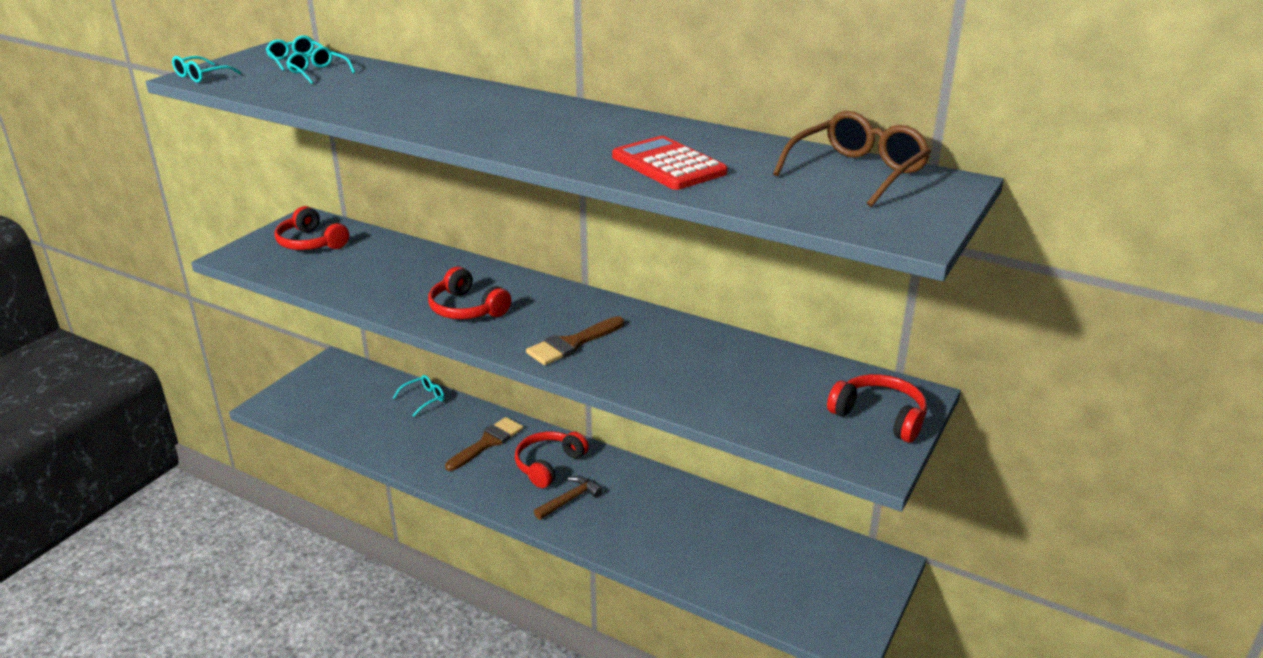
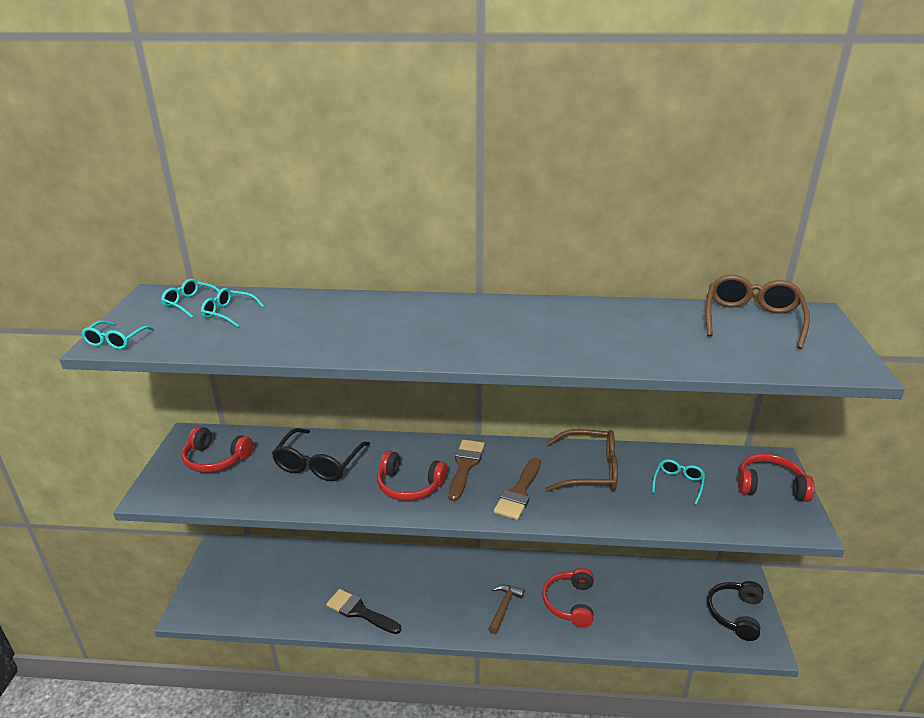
camera: 25 degrees left, 0 degrees up
(398, 269) = (318, 464): none -> black glasses
(420, 456) = (360, 612): none -> black brush
(424, 399) = (325, 557): turquoise glasses -> turquoise glasses (678, 483)
(487, 443) = (405, 580): brown brush -> brown brush (465, 466)
(549, 465) = (466, 582): red headphones -> red headphones (570, 603)
(668, 165) = (627, 344): red calculator -> none
(672, 345) = (590, 470): none -> brown glasses
(840, 597) = (735, 614): none -> black headphones

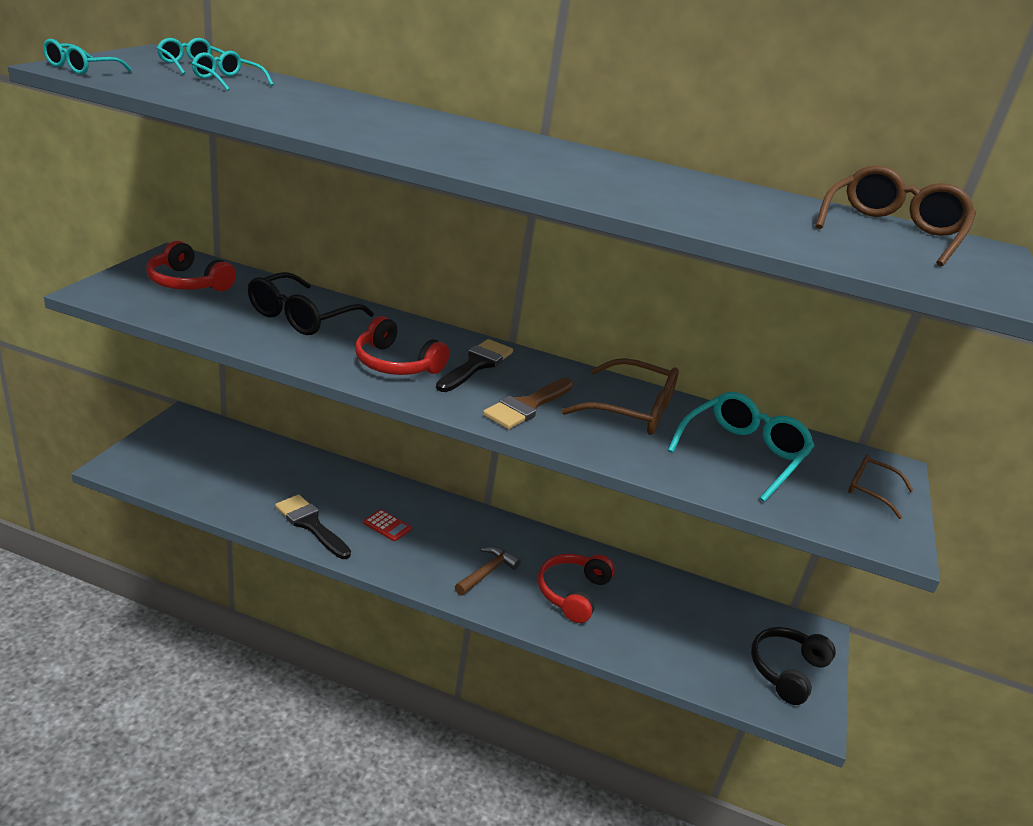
camera: 10 degrees right, 0 degrees up
(415, 592) = (387, 526): none -> red calculator
(465, 466) = (476, 365): brown brush -> black brush
(678, 483) = (743, 453): turquoise glasses -> turquoise glasses, size x1.80
(770, 486) = (870, 490): red headphones -> brown glasses

